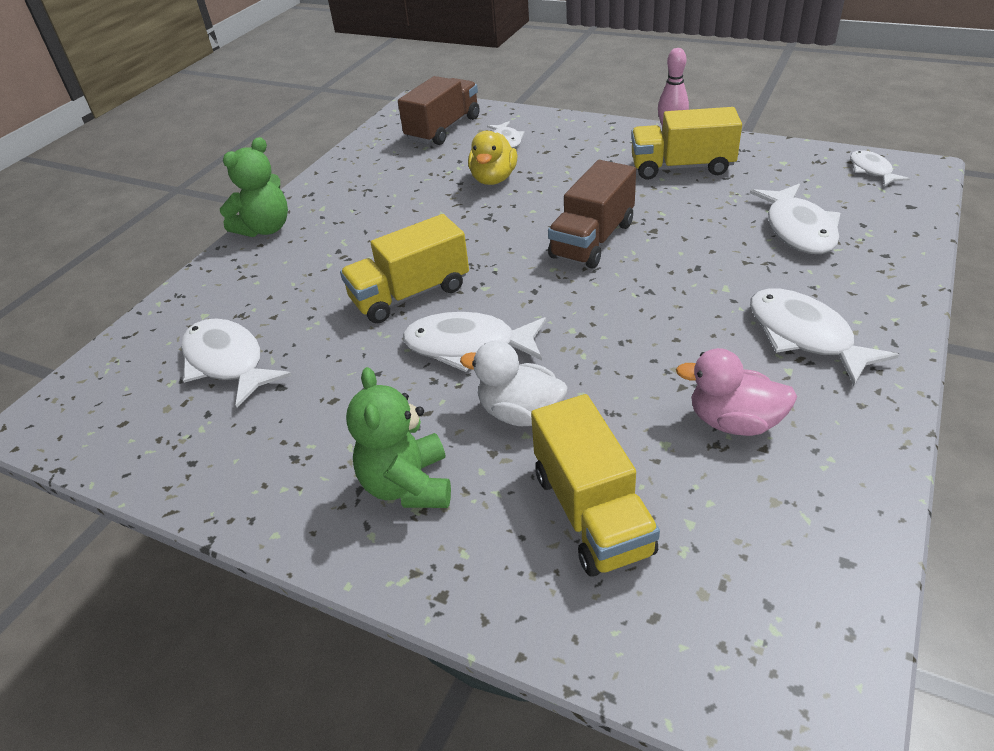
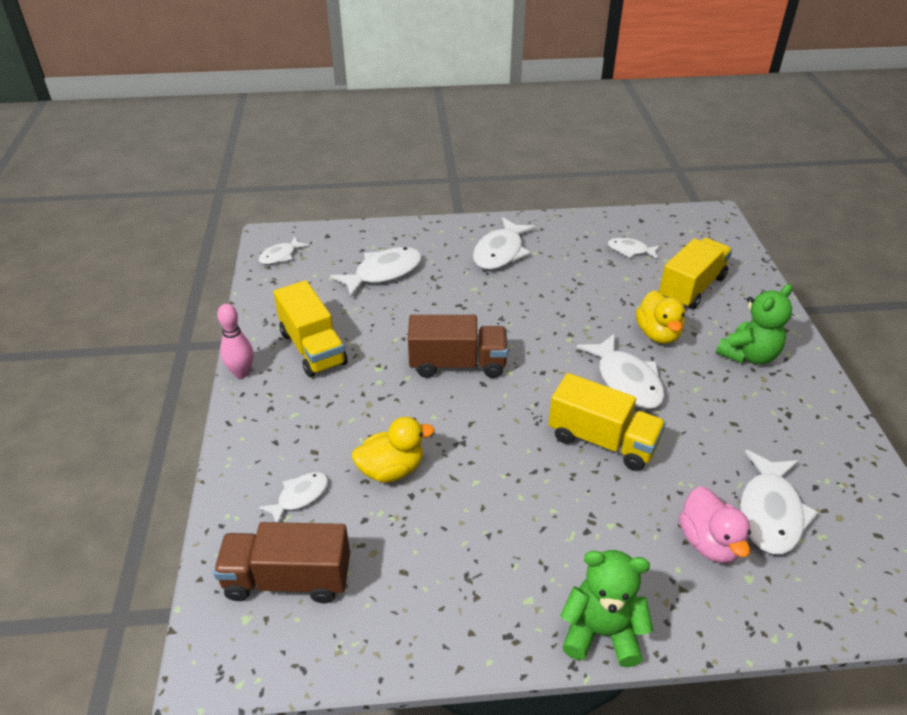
camera: 125 degrees left, 0 degrees up
(520, 413) = (657, 334): white duck -> yellow duck
(734, 422) = (590, 261): pink duck -> pink duck (708, 542)
(741, 488) = (630, 250): none -> white fish

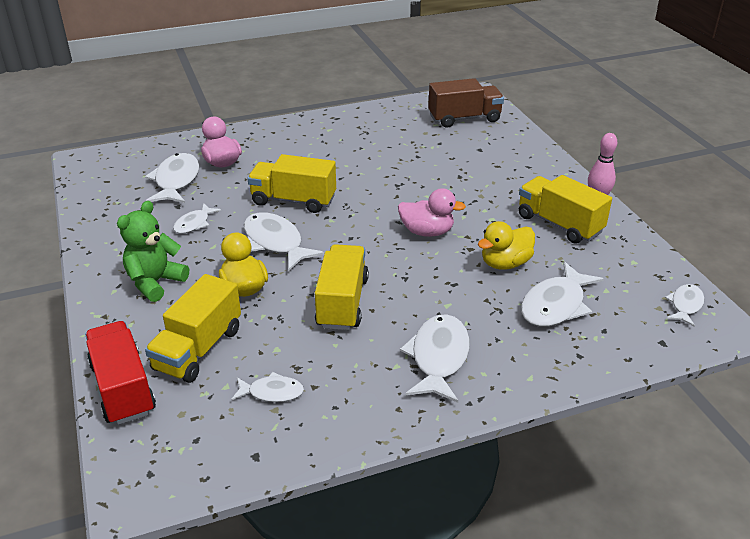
camera: 165 degrees right, 5 degrees down
(299, 497) = (487, 146): white fish -> white fish (194, 224)
(391, 469) = (438, 165): yellow duck -> yellow duck (505, 263)
(457, 364) = (427, 232): brown truck -> pink duck
(566, 305) = (342, 303): none -> yellow truck
(601, 632) = (287, 125): green teddy bear -> none
(744, 270) = (123, 388): none -> red truck

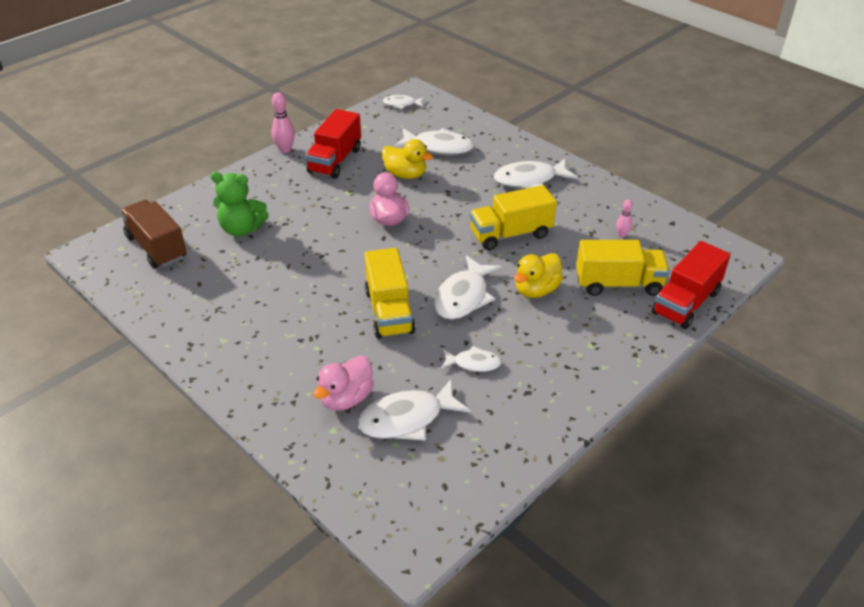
camera: 115 degrees left, 5 degrees up
(155, 282) = (572, 345): green teddy bear -> green teddy bear (241, 229)
(272, 392) = (622, 235): white fish -> pink bowling pin
(559, 224) = (335, 160): yellow truck -> red truck

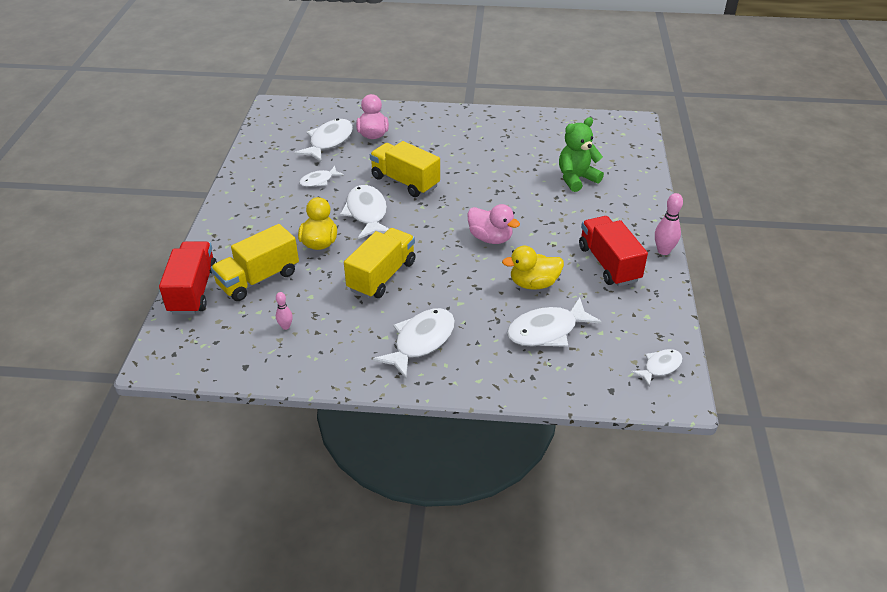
camera: 140 degrees right, 0 degrees up
(157, 247) = (604, 144): brown truck -> none

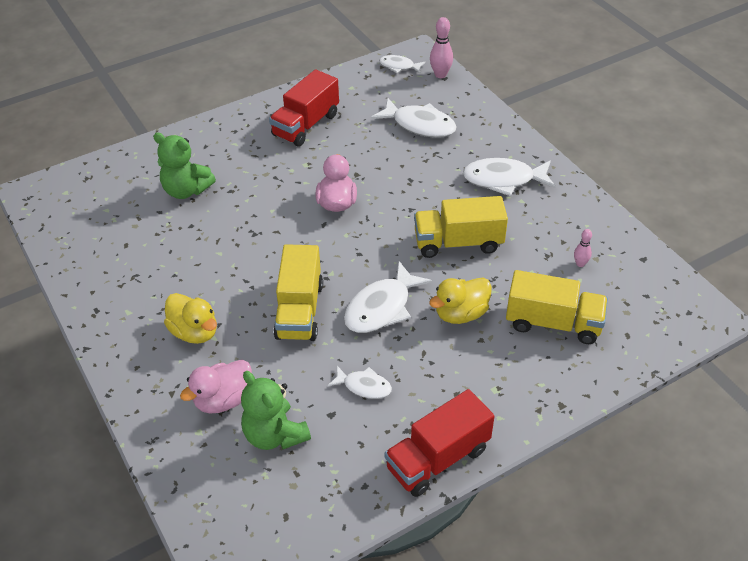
camera: 125 degrees left, 5 degrees up
(193, 291) = (619, 359): red truck -> red truck (438, 458)
(329, 141) = (275, 435): white fish -> green teddy bear
(533, 284) = (373, 153): yellow duck -> yellow duck (194, 332)
(663, 251) = (260, 104): pink bowling pin -> pink bowling pin (440, 75)

